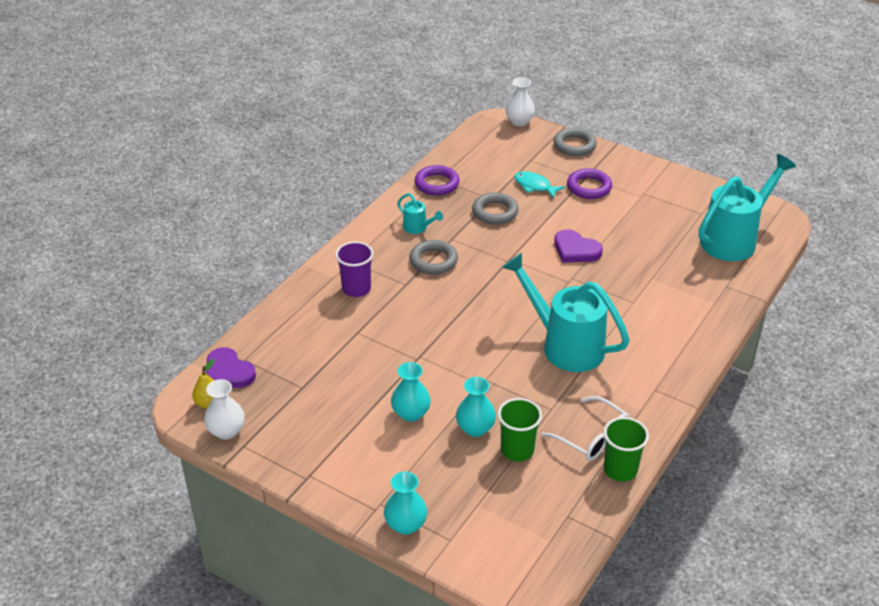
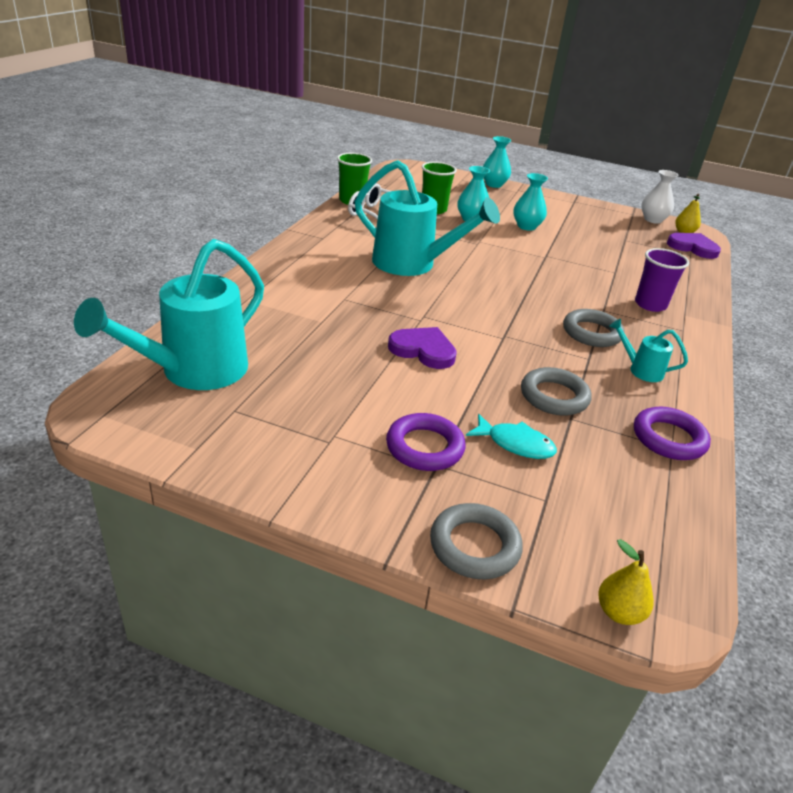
camera: 165 degrees right, 5 degrees down
(519, 121) = (619, 612): white vase -> yellow pear

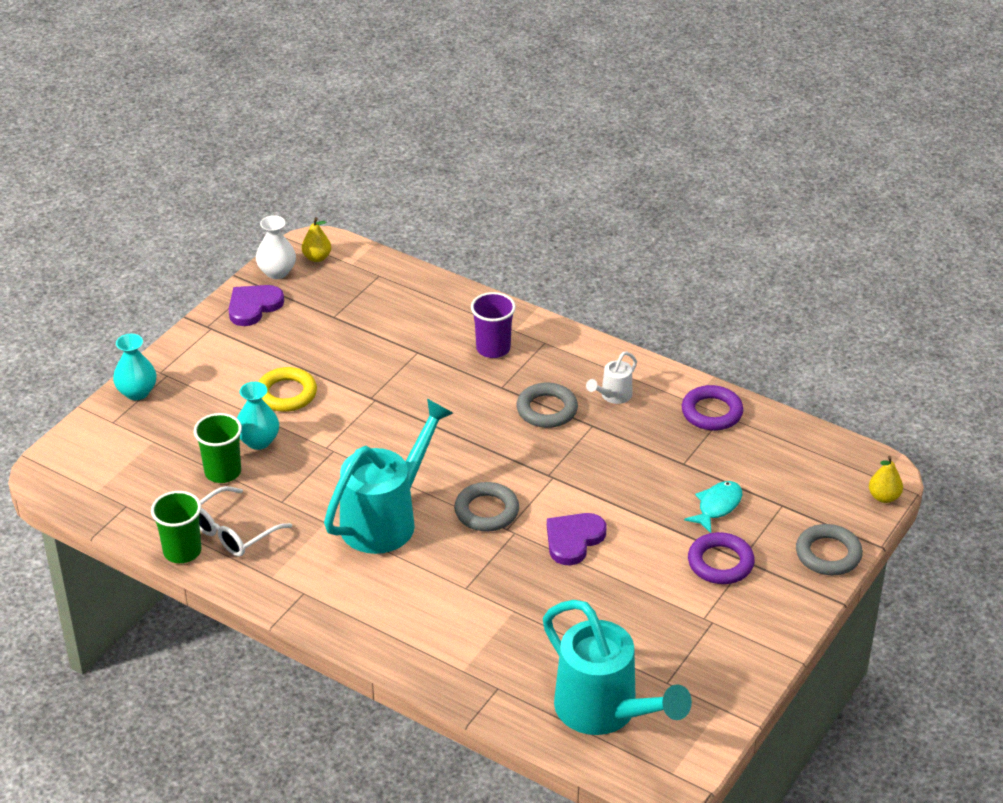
camera: 75 degrees left, 5 degrees up
(526, 226) = (286, 394): turquoise vase -> yellow ring
(554, 396) = (652, 466): grey ring -> grey ring (486, 511)
(641, 370) = (613, 396): turquoise watering can -> white watering can
(693, 248) = (360, 266): purple heart -> purple heart (253, 306)

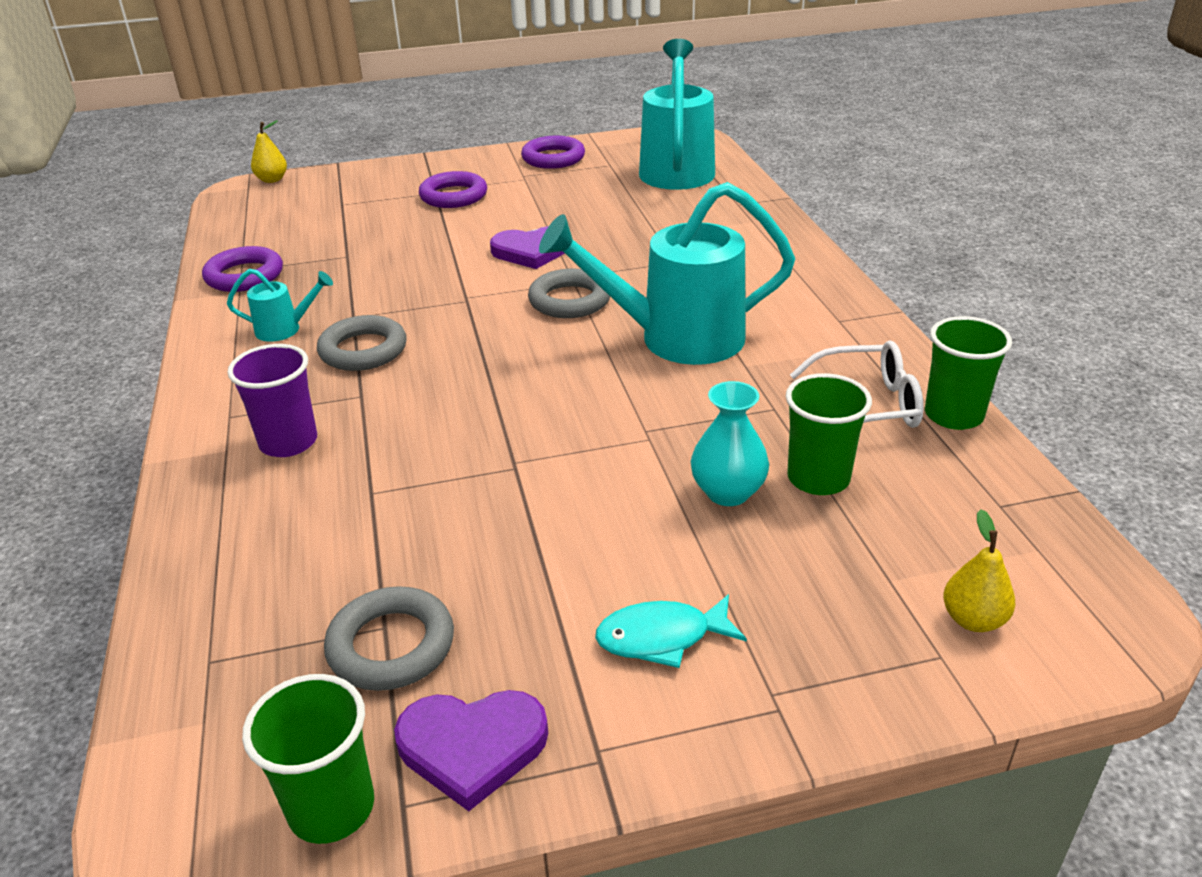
camera: 135 degrees left, 5 degrees down
(137, 392) = (855, 691): turquoise vase -> none
(277, 272) = (332, 808): white vase -> green cup
(286, 394) = (614, 537): yellow ring -> none
(317, 258) = (225, 788): yellow pear -> yellow pear (973, 619)
(613, 396) = (284, 329): white watering can -> turquoise watering can
(717, 506) = (385, 222): turquoise fish -> turquoise fish (662, 637)
(725, 662) = (553, 158): none -> purple ring
(828, 554) = (377, 172): grey ring -> grey ring (391, 645)

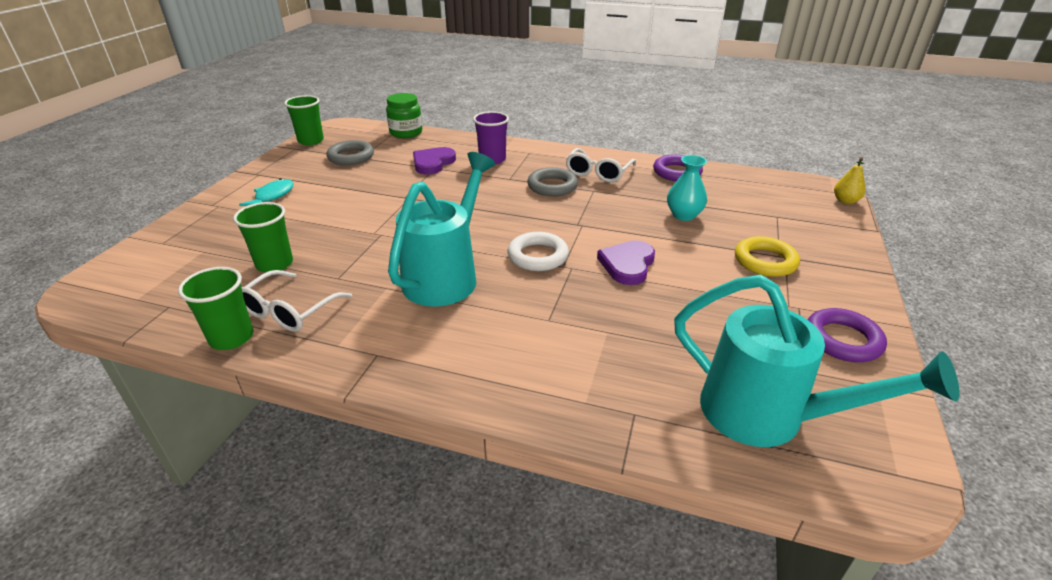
camera: 120 degrees right, 0 degrees up
(184, 638) = (406, 133): none -> green jar
(284, 329) = (598, 173): turquoise watering can -> white glasses
(453, 196) = (765, 261): purple ring -> yellow ring
(472, 746) = (294, 159): purple heart -> purple heart (433, 163)
(569, 300) = (538, 256): grey ring -> white ring
(728, 492) = (308, 237): turquoise vase -> turquoise vase (683, 215)
(973, 619) = (155, 259): yellow pear -> none

